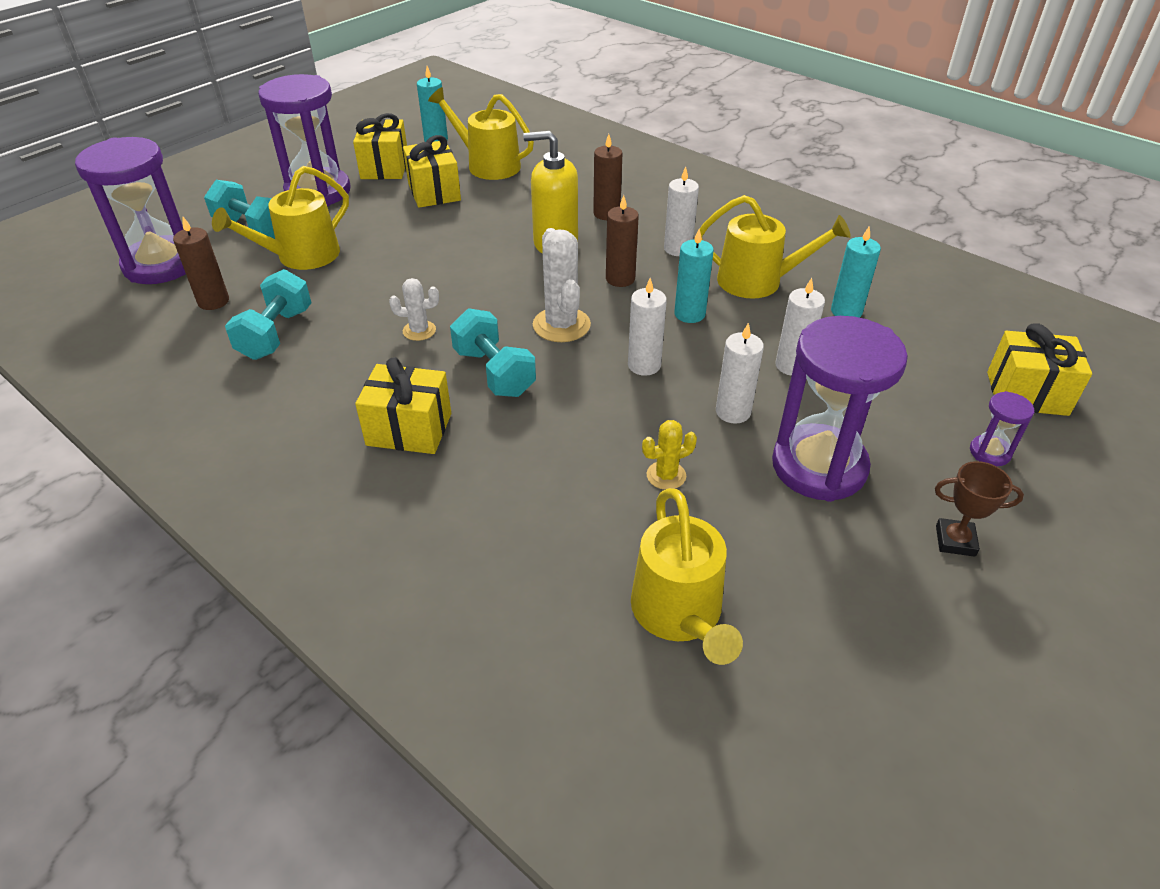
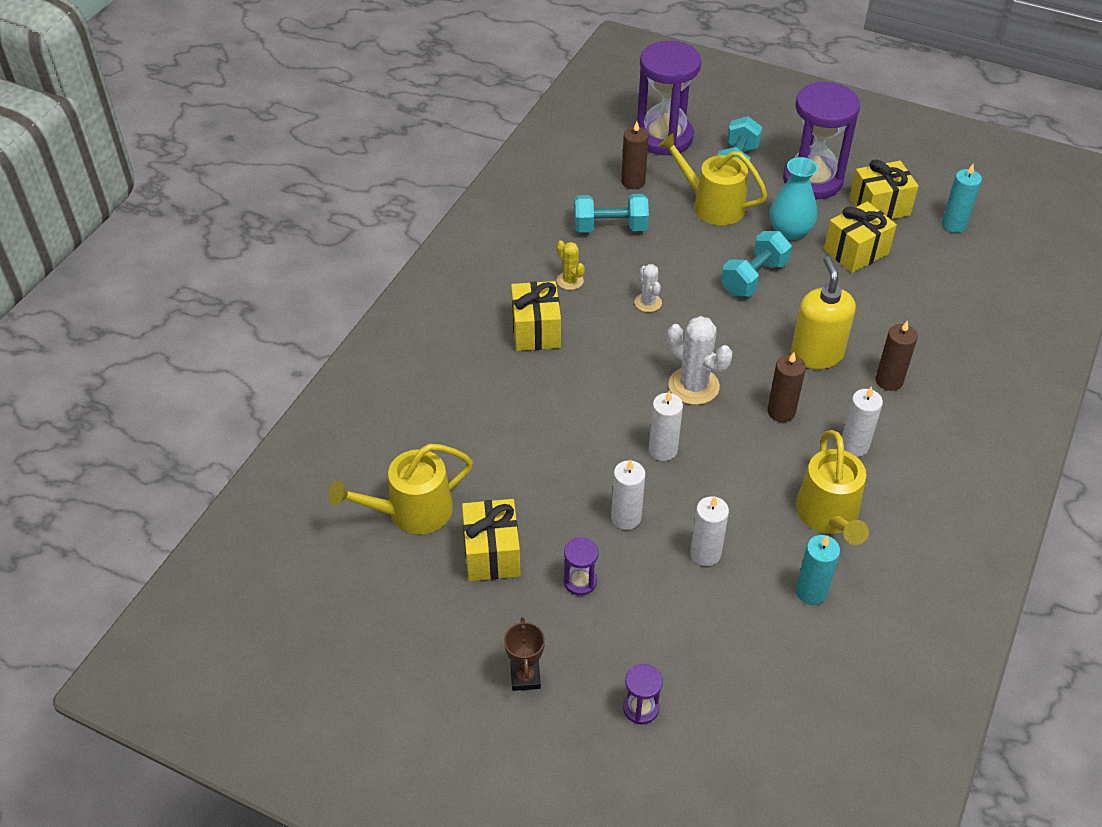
camera: 75 degrees right, 5 degrees up
(379, 220) = (790, 231): none -> turquoise vase
(488, 165) = (929, 274): yellow watering can -> none
(494, 372) = (616, 359): turquoise dumbbell -> turquoise dumbbell (754, 278)
(561, 325) = (693, 386): white cactus -> white cactus turned 75 degrees clockwise
(666, 475) = (537, 485): yellow cactus -> yellow cactus (570, 281)
(689, 314) = (749, 470): turquoise candle -> none
(819, 466) = (580, 581): purple hourglass -> purple hourglass, size x0.43
(1027, 393) = (740, 746): yellow gift -> yellow gift (492, 553)

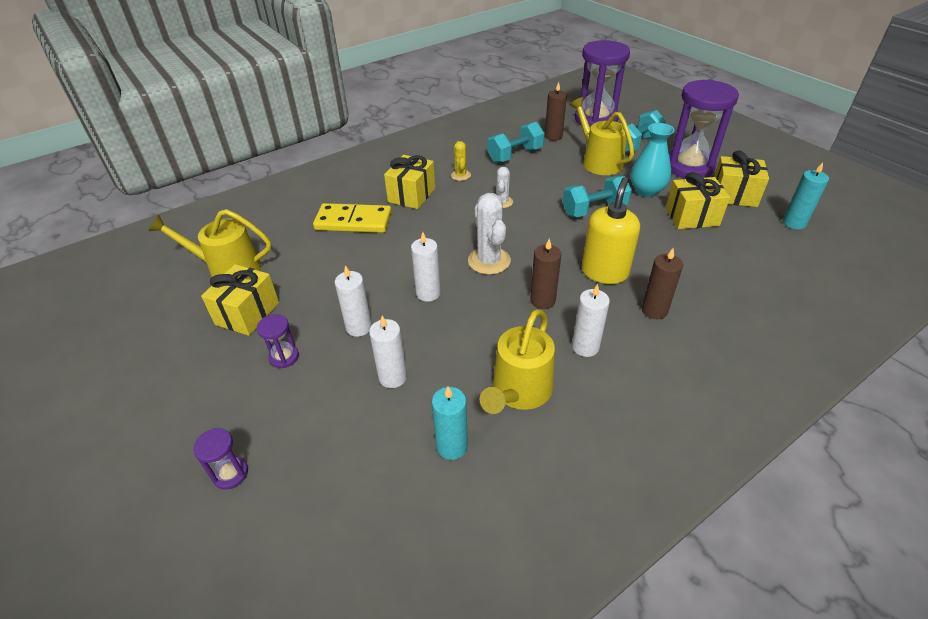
camera: 30 degrees right, 5 degrees down
(500, 392) = (353, 221): none -> yellow domino
(525, 677) = (179, 407): brown trophy -> none
(610, 227) = (515, 155): turquoise dumbbell -> turquoise dumbbell turned 60 degrees counterclockwise

